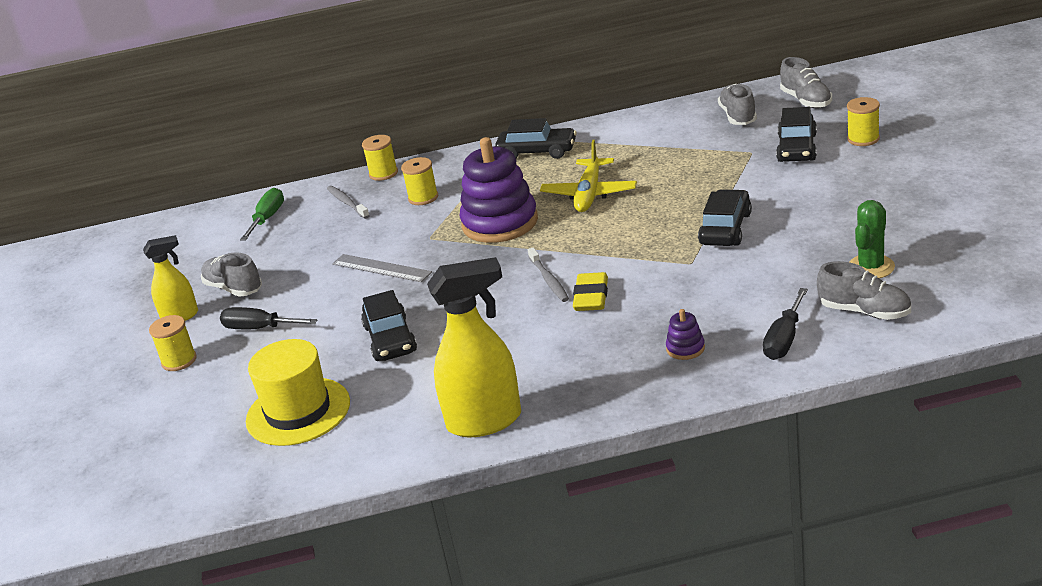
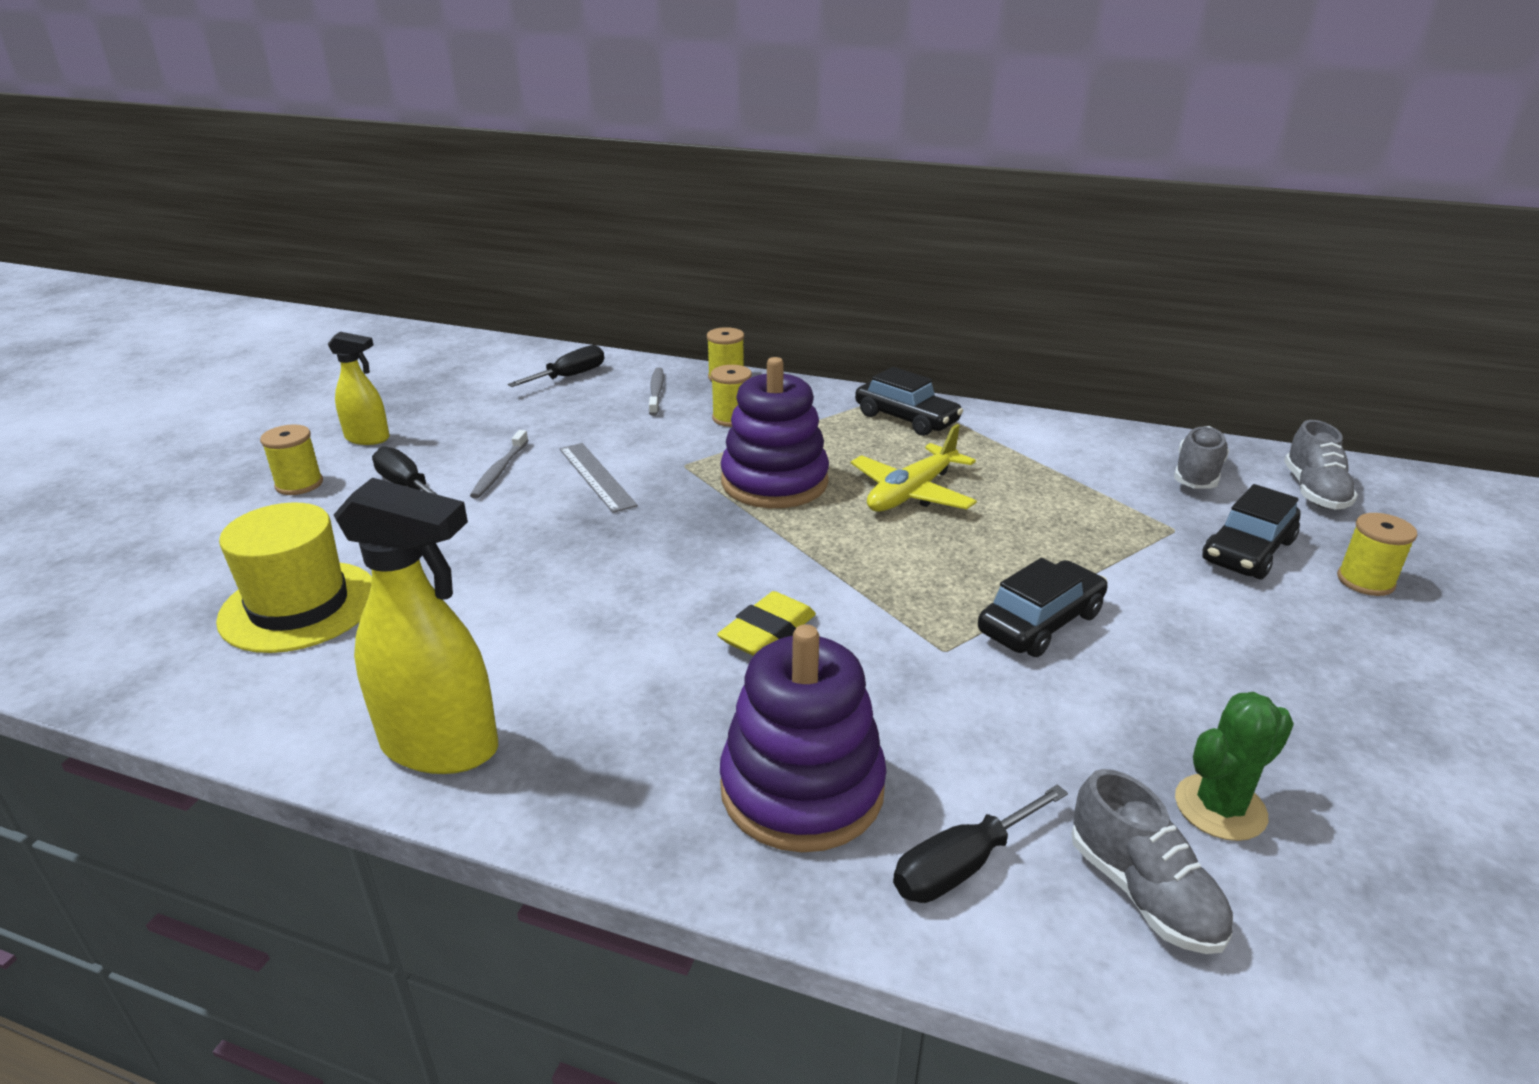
camera: 25 degrees right, 0 degrees up
(234, 288) = (447, 432): grey shoe -> none
(267, 218) = (570, 376): green screwdriver -> black screwdriver
(390, 339) = (496, 566): black car -> none
(549, 280) = (745, 581): grey toothbrush -> grey toothbrush (500, 470)
(685, 348) = (802, 789): purple stacking toy -> purple stacking toy, size x2.40

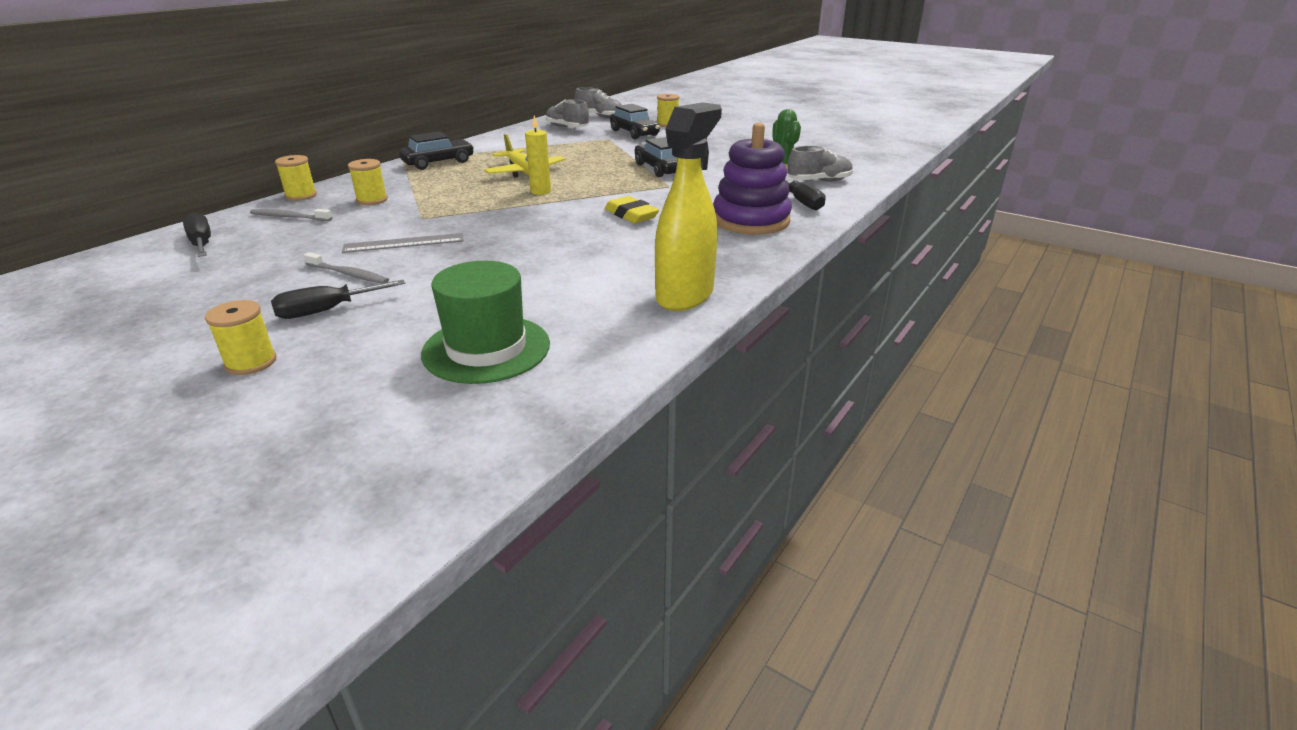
camera: 75 degrees left, 0 degrees up
(299, 606) = (486, 349): yellow hat -> green hat
(368, 438) = (192, 331): yellow spray bottle -> none
(774, 482) = (476, 198): purple stacking toy -> none
(833, 525) = (540, 191): none -> yellow candle

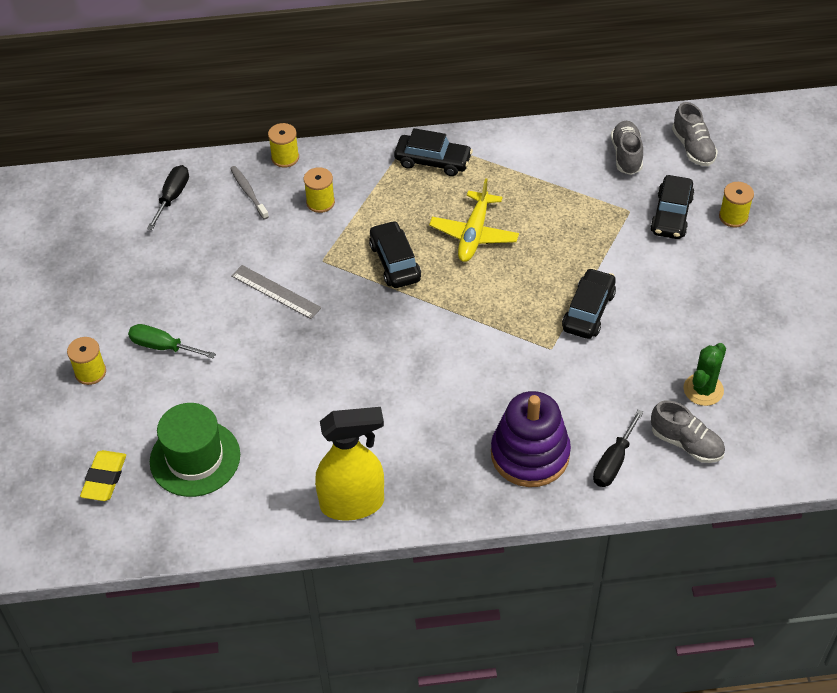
camera: 50 degrees right, 20 degrees up
(326, 310) = (163, 346): black screwdriver -> green screwdriver
(348, 274) = (209, 310): grey toothbrush -> none
(487, 199) = (395, 262): none -> black car
(540, 191) = (445, 279): yellow candle -> none
(631, 215) = (458, 372): yellow eraser -> yellow eraser (104, 478)

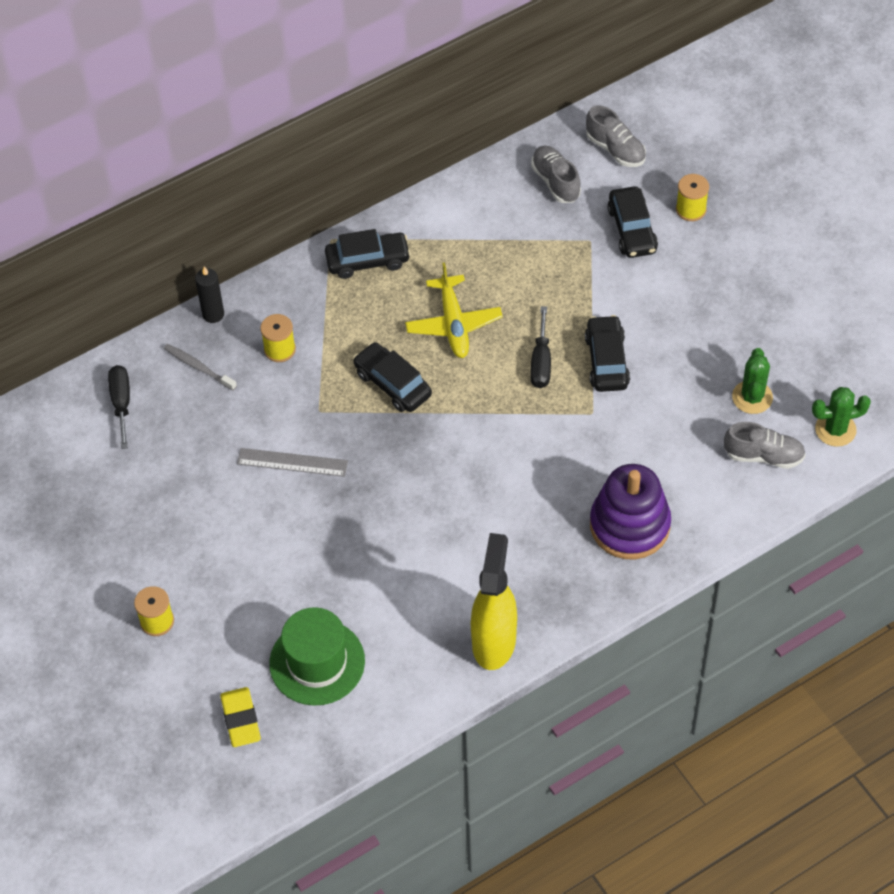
camera: 25 degrees left, 5 degrees up
(163, 346) = (213, 565): green screwdriver -> none
(285, 157) = (213, 314): yellow spool -> black candle
(353, 503) = (494, 641): yellow spray bottle -> yellow spray bottle turned 45 degrees counterclockwise
(613, 462) = (708, 500): black screwdriver -> black screwdriver (541, 362)
(767, 447) = (835, 429): none -> green cactus

